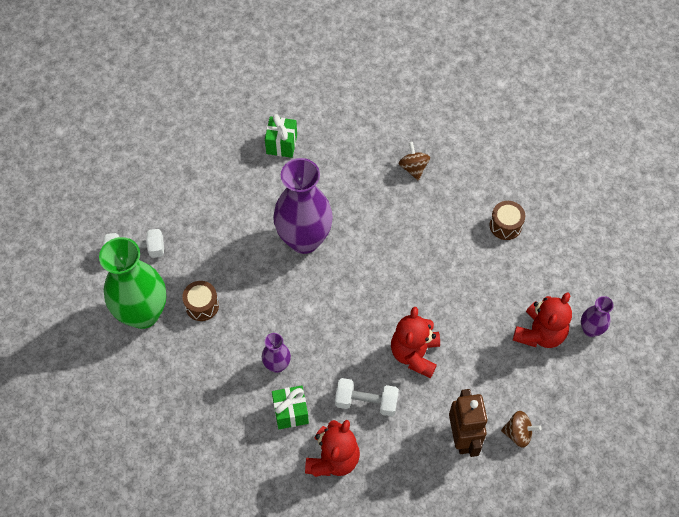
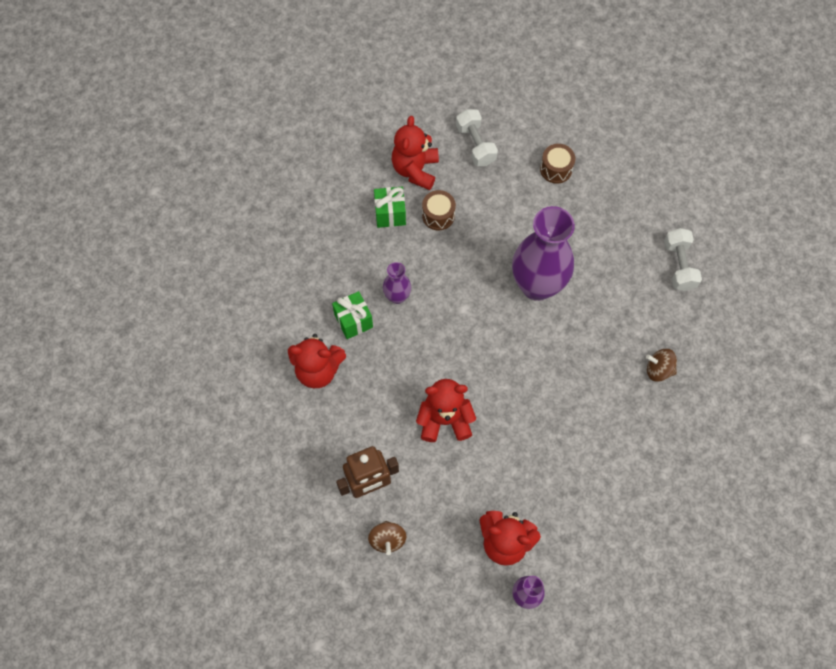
camera: 75 degrees right, 5 degrees up
(143, 313) = (415, 170): green vase -> red teddy bear
(281, 144) = (638, 236): green gift -> green gift (390, 214)
(366, 402) = (382, 386): white dumbbell -> white dumbbell (679, 265)
(413, 168) = (658, 370): brown spinning top -> brown spinning top turned 135 degrees counterclockwise
(505, 225) = (622, 480): brown drum -> brown drum (556, 169)

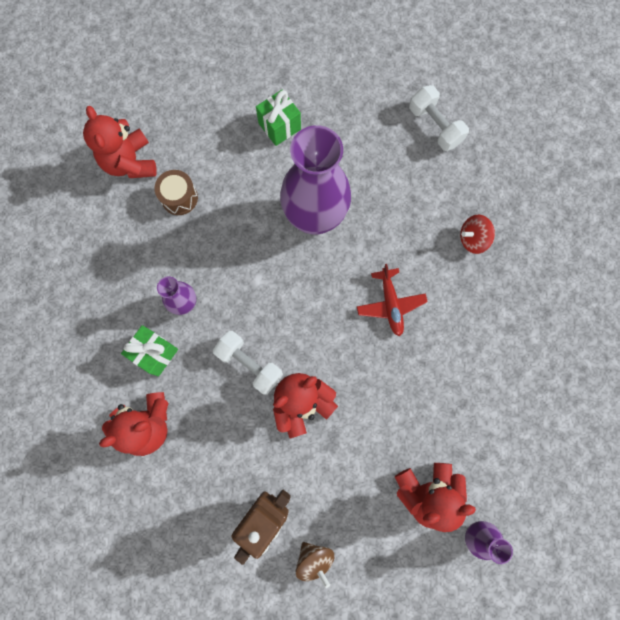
camera: 30 degrees left, 10 degrees up
(390, 214) = (130, 222): green gift -> green gift (279, 126)
(475, 145) = (176, 105): white dumbbell -> white dumbbell (249, 364)
(556, 169) = (268, 90): brown drum -> none
(559, 383) = (390, 304): none -> red plane
(658, 370) = (473, 239): brown spinning top -> red spinning top

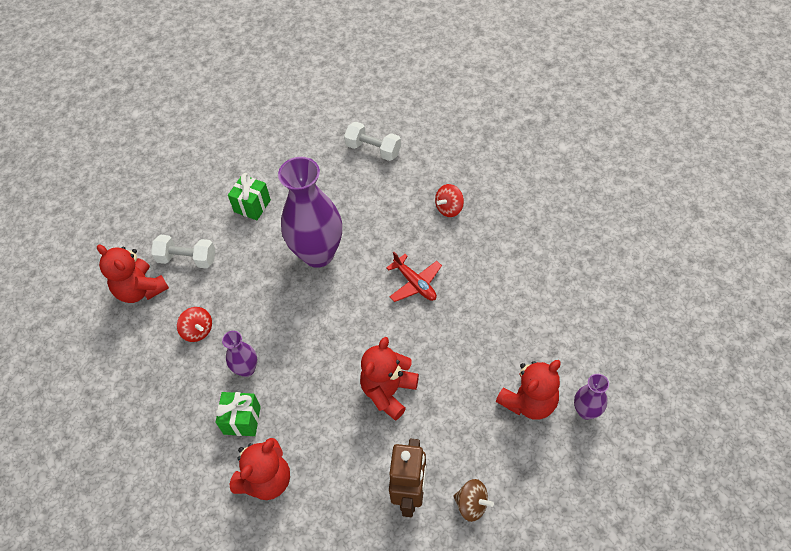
camera: 25 degrees left, 20 degrees down
(161, 237) = (198, 331): none -> red spinning top
(179, 197) = (197, 294): brown drum -> none
(249, 364) = (328, 385): white dumbbell -> white dumbbell (187, 259)

